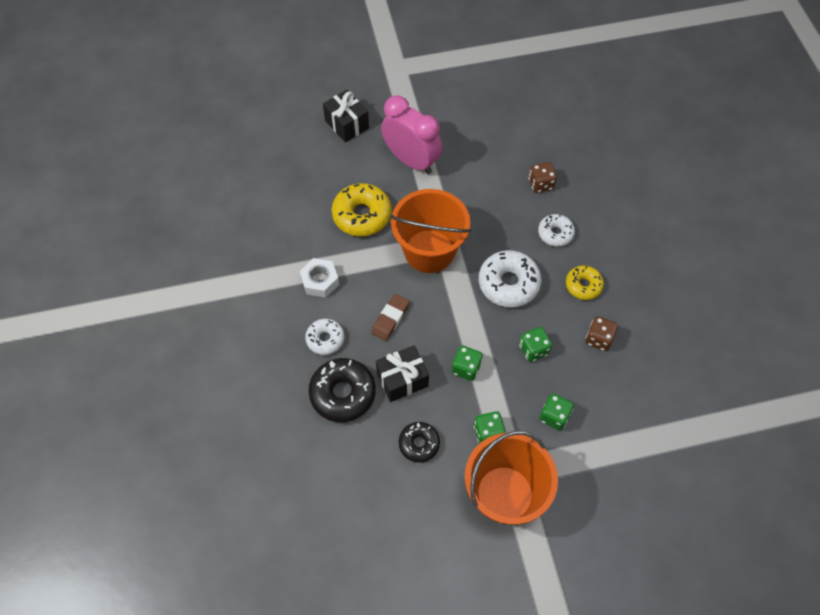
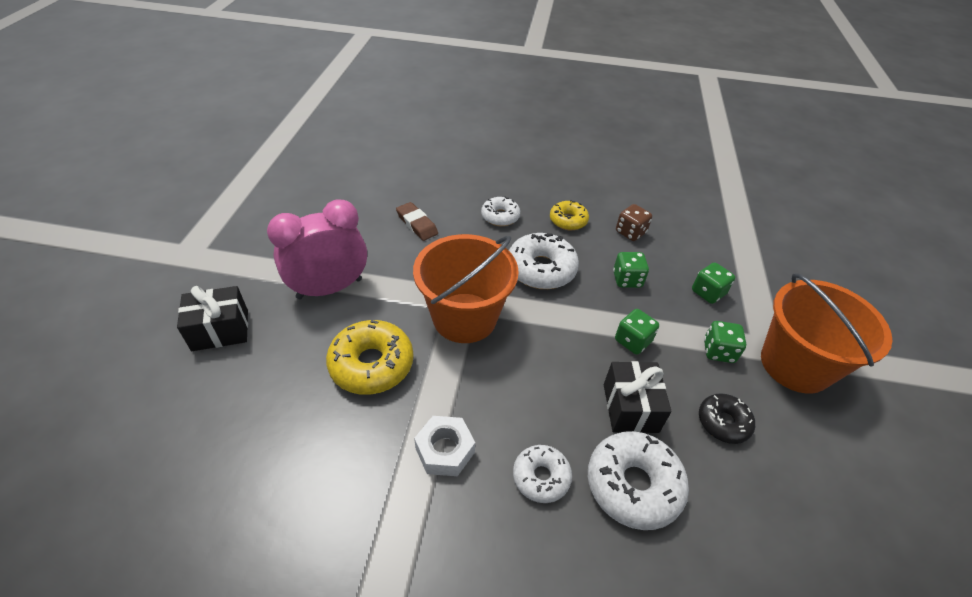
camera: 70 degrees left, 15 degrees down
(343, 393) = (633, 485): black donut -> white donut
(390, 319) = (540, 389): brown eraser -> brown eraser (417, 224)
(540, 184) = (437, 205): brown dice -> none

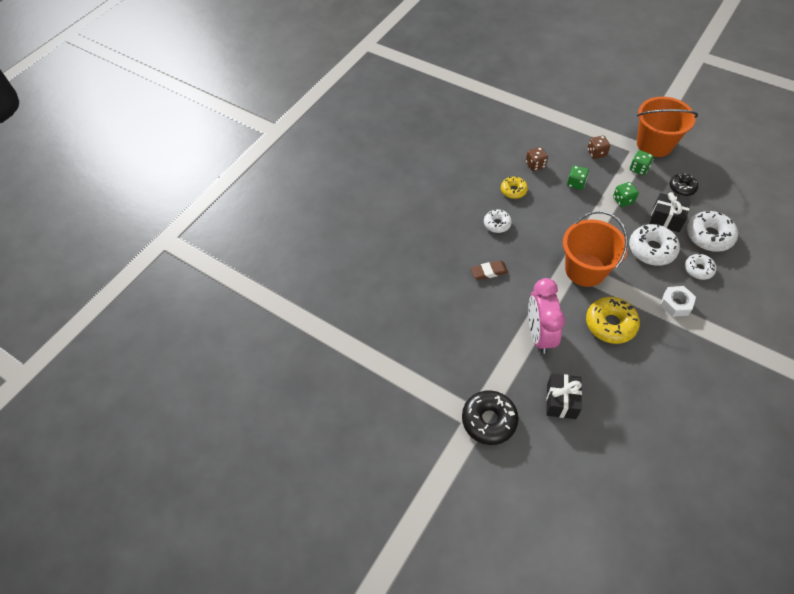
camera: 60 degrees left, 10 degrees up
(184, 266) = (489, 420): none -> black donut
(541, 269) = (555, 220): white donut -> white donut (651, 249)
(708, 293) = (596, 153): green dice -> brown dice

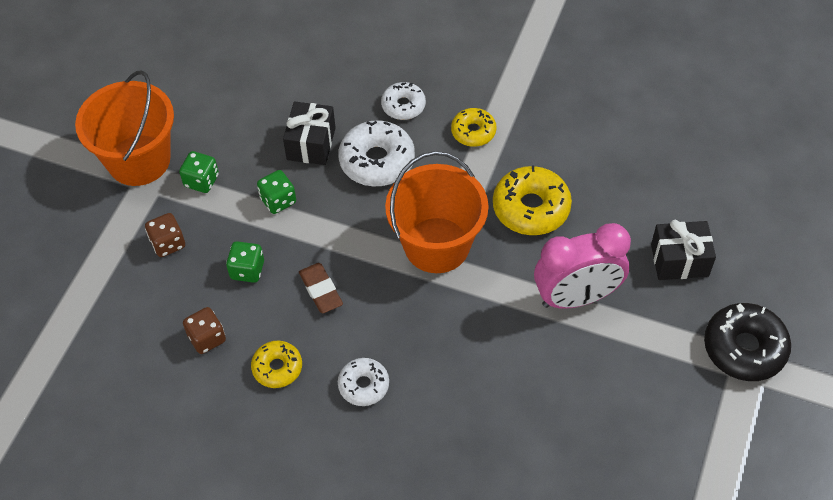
camera: 105 degrees left, 0 degrees up
(489, 272) = (473, 384): brown eraser -> brown eraser (321, 290)
(676, 304) = (473, 132): white nut -> yellow donut
(682, 188) = (239, 123): black donut -> none
(709, 236) = (336, 92): white donut -> none

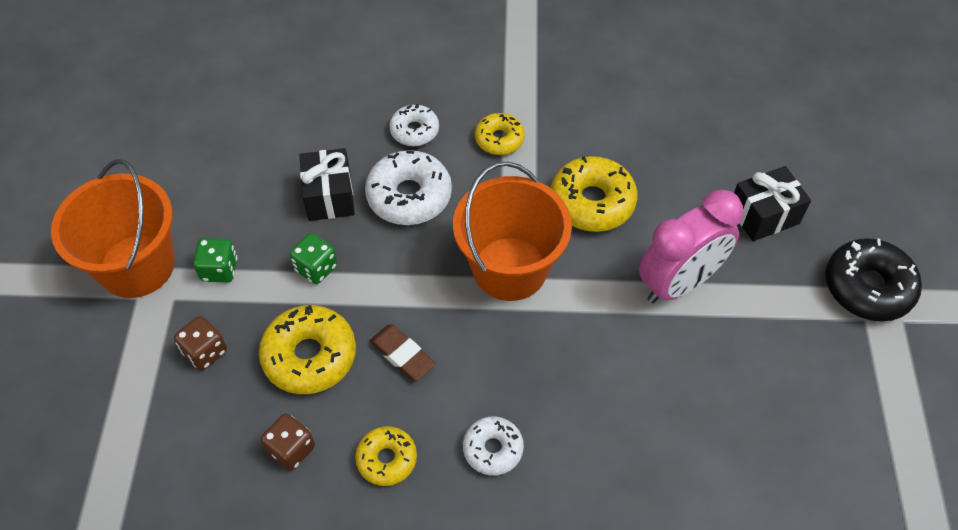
camera: 20 degrees left, 0 degrees up
(247, 270) = (310, 356): green dice -> yellow donut

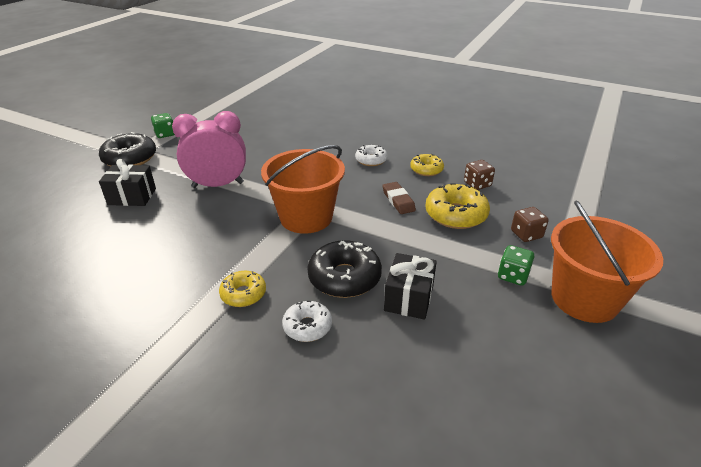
camera: 155 degrees left, 20 degrees down
(316, 268) = (437, 255): green dice -> green dice (165, 134)
(409, 196) = (344, 277): white donut -> black donut
(592, 202) = (221, 233): yellow donut -> none

